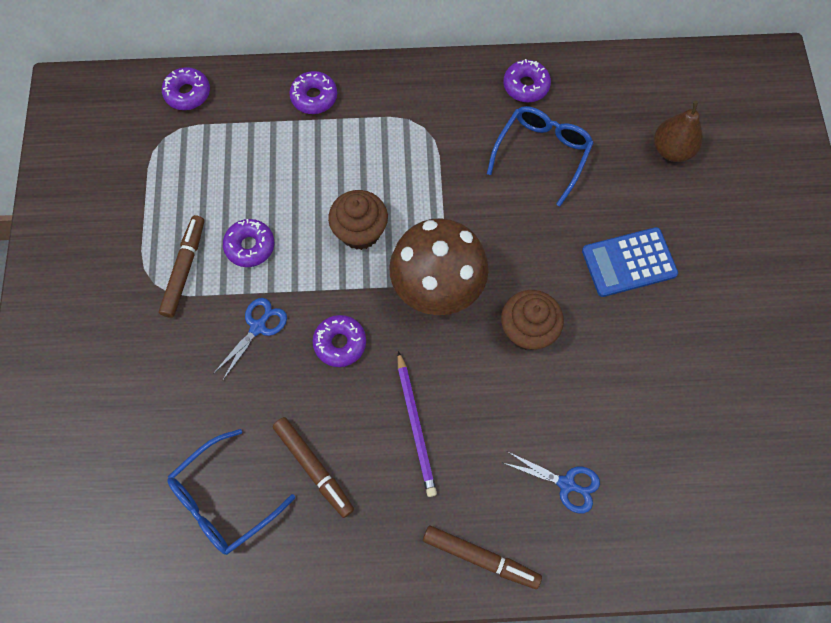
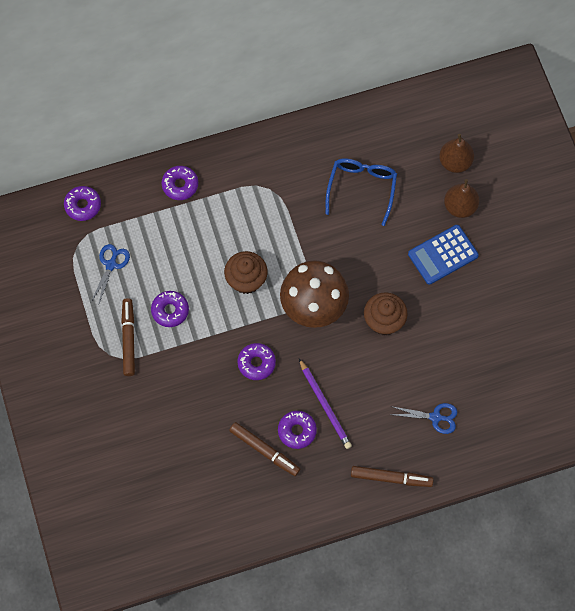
camera: 15 degrees left, 0 degrees up
(223, 499) = (210, 486): blue glasses -> none
(258, 327) = (195, 367): blue scissors -> blue scissors (111, 265)
(526, 86) = (336, 137): purple donut -> purple donut (297, 431)
(666, 206) = (460, 206): none -> brown pear

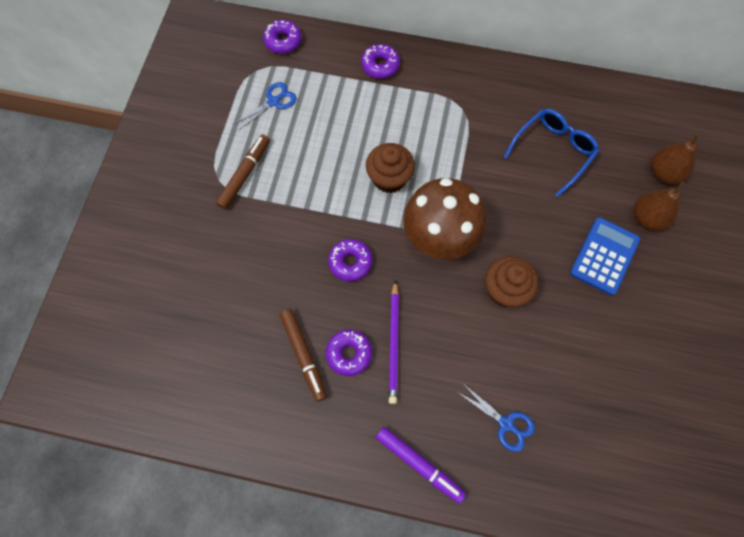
camera: 30 degrees right, 0 degrees up
(170, 311) = (299, 169): purple donut -> none
(391, 478) = (419, 464): brown marker -> purple marker
(443, 255) = (604, 256): blue calculator -> blue calculator turned 120 degrees clockwise

